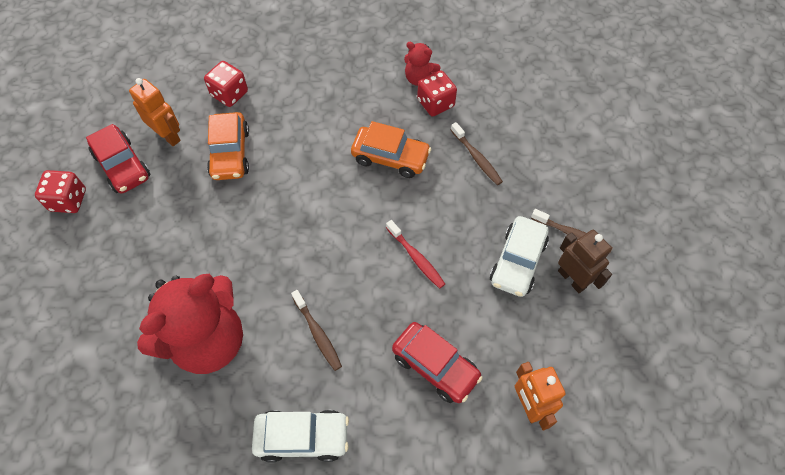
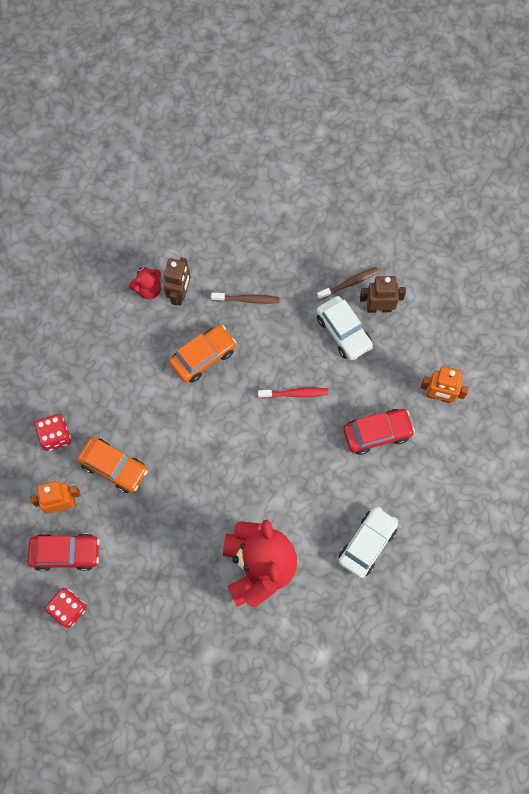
camera: 55 degrees left, 10 degrees up
(317, 333) = (304, 492): brown toothbrush -> none
(435, 103) = (180, 294): red dice -> brown robot

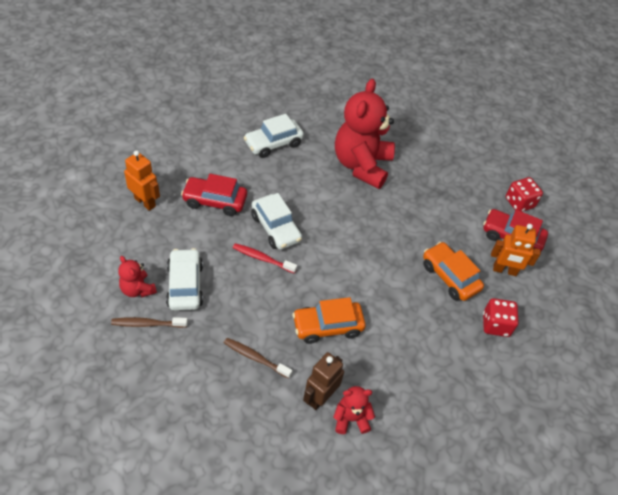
camera: 160 degrees left, 20 degrees down
(302, 434) = (276, 228): none -> white car
(379, 308) = (138, 289): brown robot -> red teddy bear

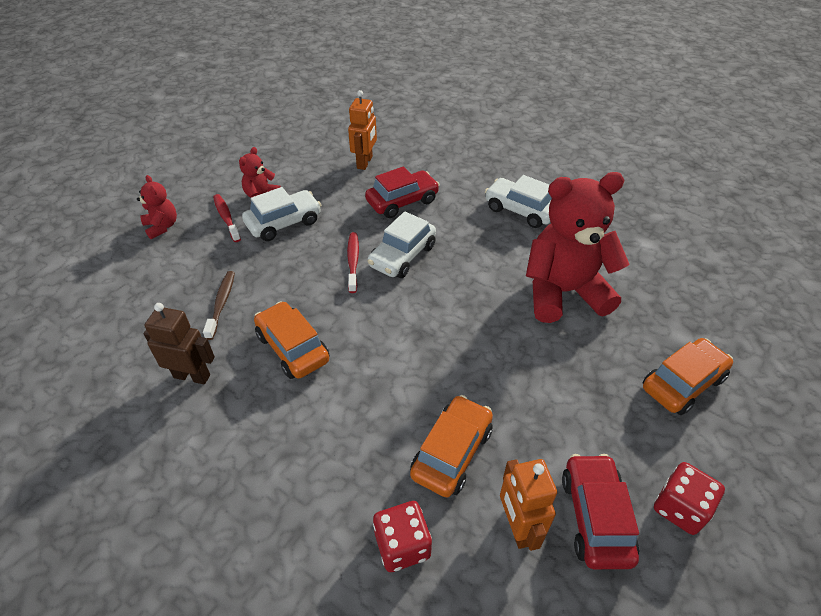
camera: 70 degrees right, 5 degrees down
(147, 324) = (226, 218): brown toothbrush -> red toothbrush
(215, 201) = (402, 201): red car -> red car turned 75 degrees clockwise
(351, 419) = (173, 415): red teddy bear -> red teddy bear (162, 227)
(452, 156) = (682, 383): none -> orange car

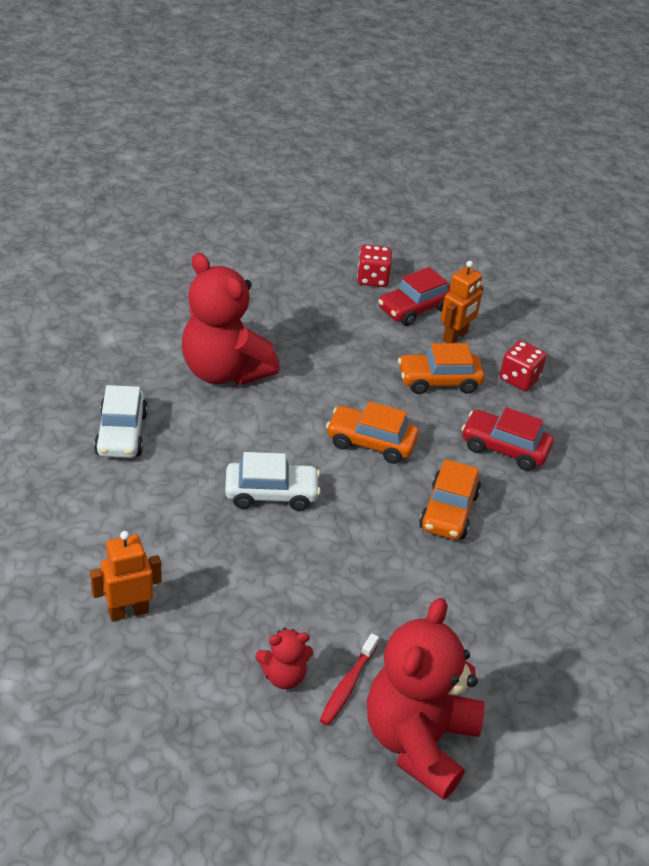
camera: 130 degrees left, 5 degrees down
(162, 227) = (418, 741): red teddy bear -> red teddy bear, size x2.20
(192, 376) = (539, 559): brown robot -> none
(221, 303) = (457, 595): brown toothbrush -> none
(284, 223) = (308, 622): white car -> none
(353, 261) = (312, 527): red toothbrush -> none
(402, 201) = (182, 535): red car -> red car (504, 448)
(682, 383) = (268, 292): orange car -> orange car (371, 442)

